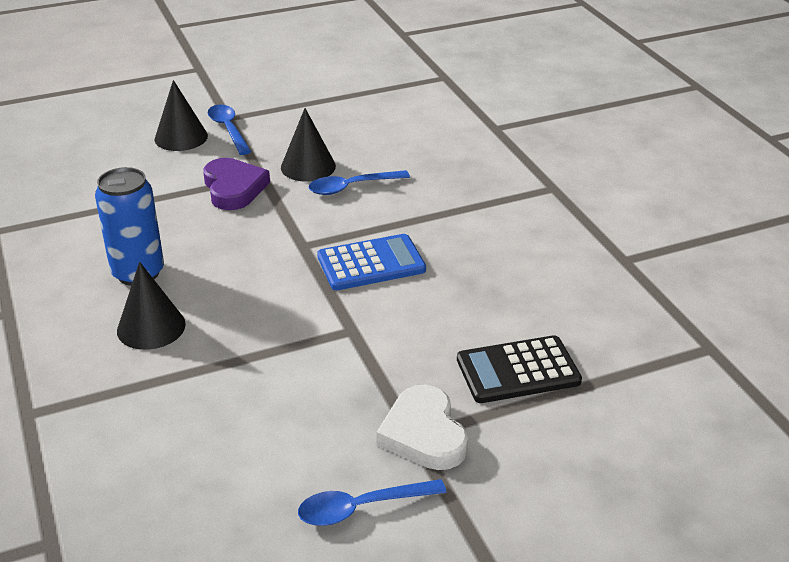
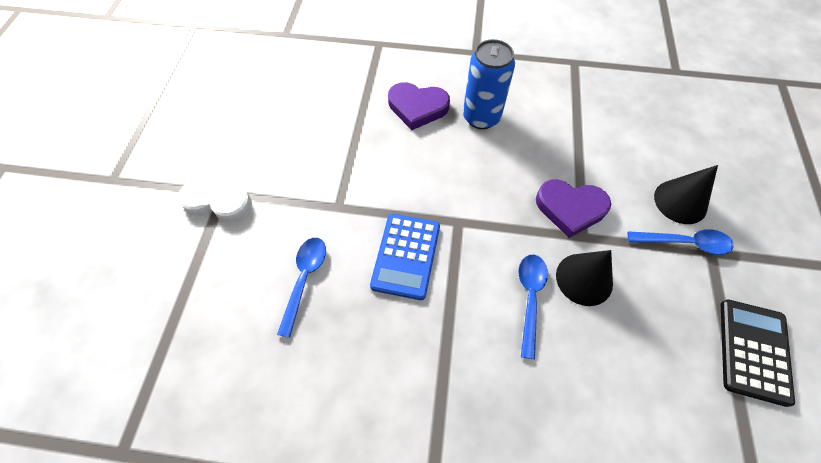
camera: 120 degrees right, 25 degrees up
(151, 327) = (417, 107): black cone -> purple heart
(361, 508) = (199, 145): blue spoon -> blue spoon (304, 279)
(518, 371) = (222, 284): black calculator -> black calculator (753, 351)

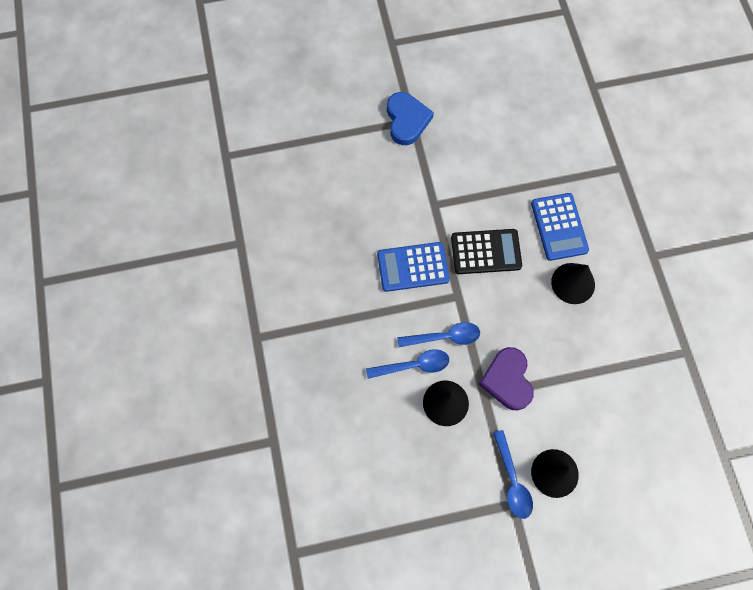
camera: 70 degrees right, 10 degrees up
(219, 198) = (407, 120): white heart -> blue heart
(304, 279) = (367, 206): blue spoon -> blue spoon (444, 337)
(417, 107) = (559, 227): purple heart -> blue calculator
(481, 117) = (573, 283): blue can -> black cone
(753, 351) = (434, 541): black calculator -> black calculator (486, 252)

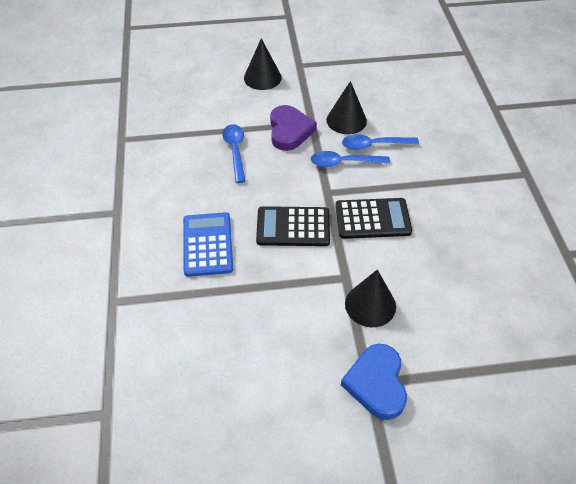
camera: 175 degrees left, 20 degrees down
(413, 267) = (372, 219): blue calculator -> black calculator
(512, 480) = (297, 76): blue spoon -> blue spoon (235, 151)
(573, 283) = (208, 194): black cone -> black cone (370, 305)

